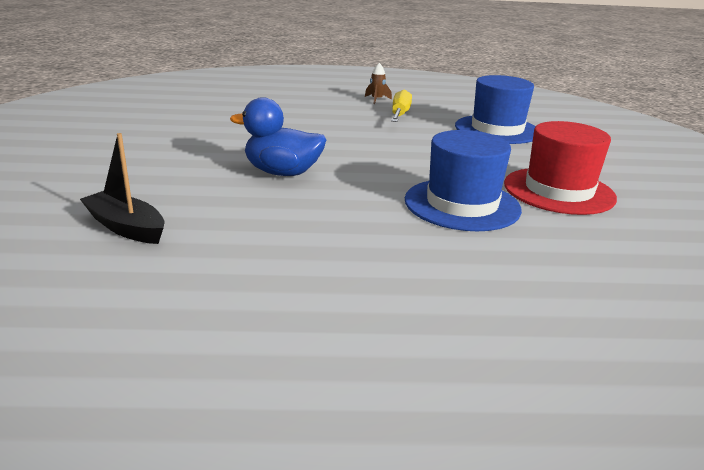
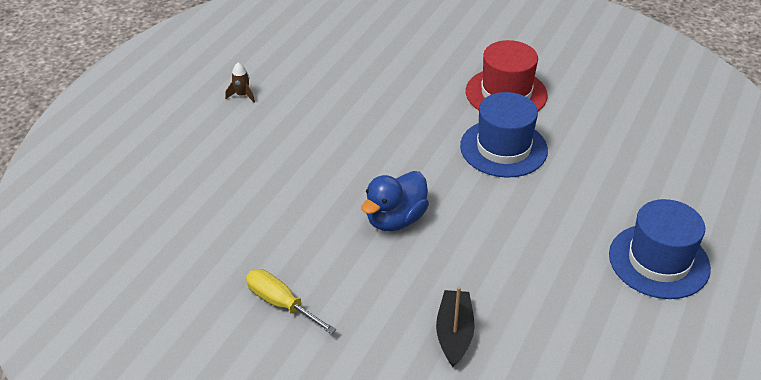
camera: 60 degrees left, 15 degrees up
(126, 227) = (454, 333): black boat -> black boat turned 120 degrees clockwise
(400, 114) = (297, 98): yellow screwdriver -> yellow screwdriver (281, 303)
(497, 129) = (374, 61): blue hat -> blue hat (659, 261)

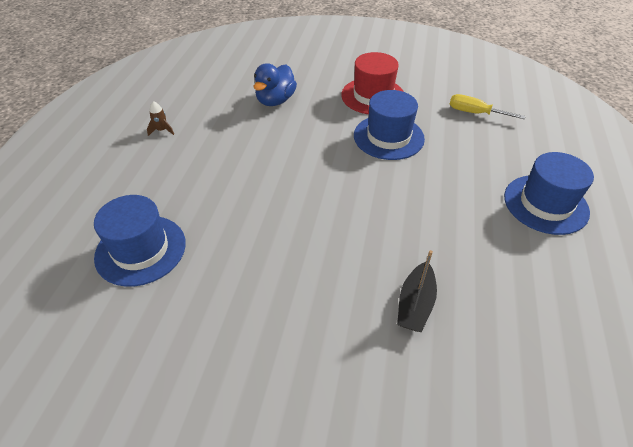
camera: 15 degrees left, 5 degrees up
(188, 222) = (141, 250): none -> blue hat
(281, 303) = (250, 310): yellow screwdriver -> yellow screwdriver (475, 113)
(395, 219) = (325, 211): blue duck -> blue duck (275, 100)
(454, 333) = (415, 304): black boat -> black boat turned 150 degrees counterclockwise

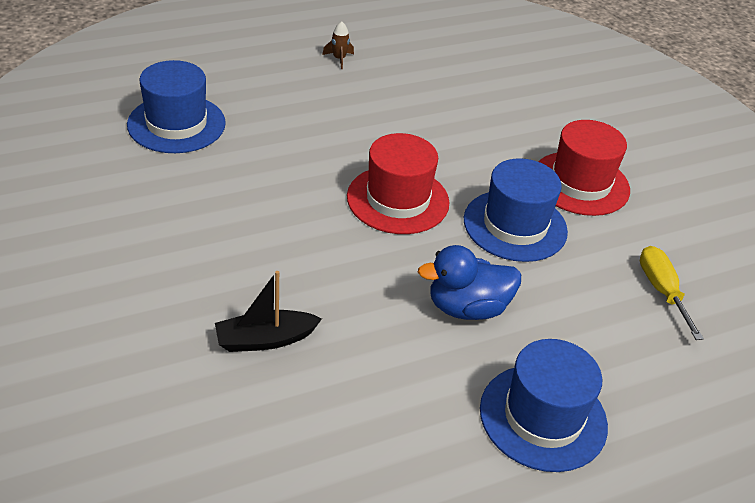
camera: 50 degrees right, 5 degrees down
(275, 100) = (475, 111): blue duck -> blue duck (467, 308)
(328, 173) = (398, 200): none -> red hat

